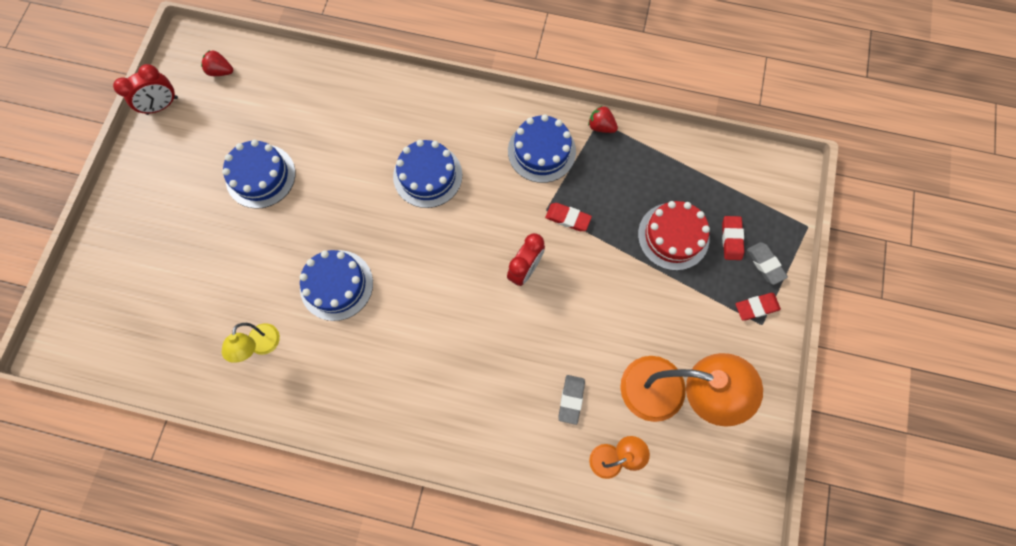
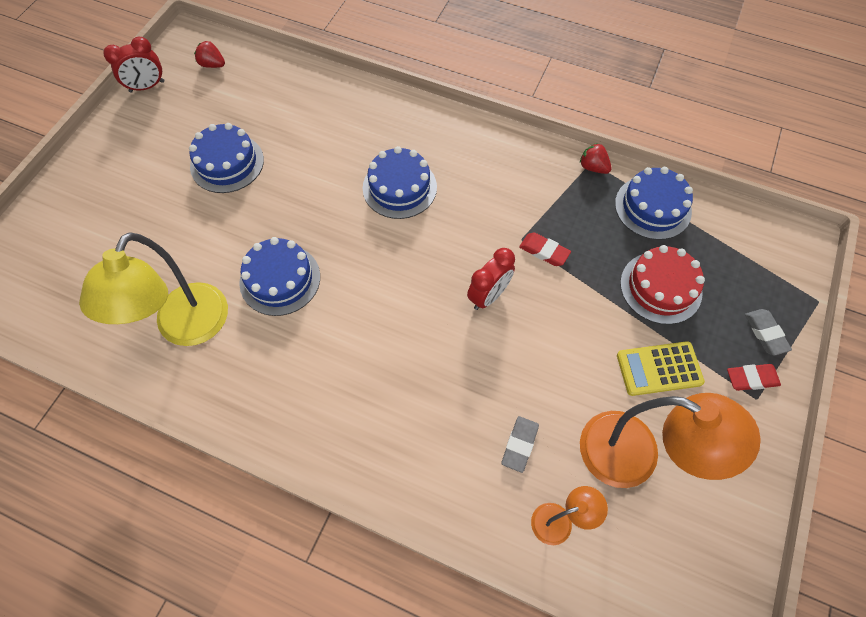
camera: 10 degrees right, 10 degrees down
(262, 346) = (186, 328): yellow lamp -> yellow lamp, size x2.01
(541, 151) = (525, 182): blue cake -> blue cake (652, 207)
(679, 312) = (659, 369): none -> yellow calculator
(731, 239) = (728, 301): red eraser -> none

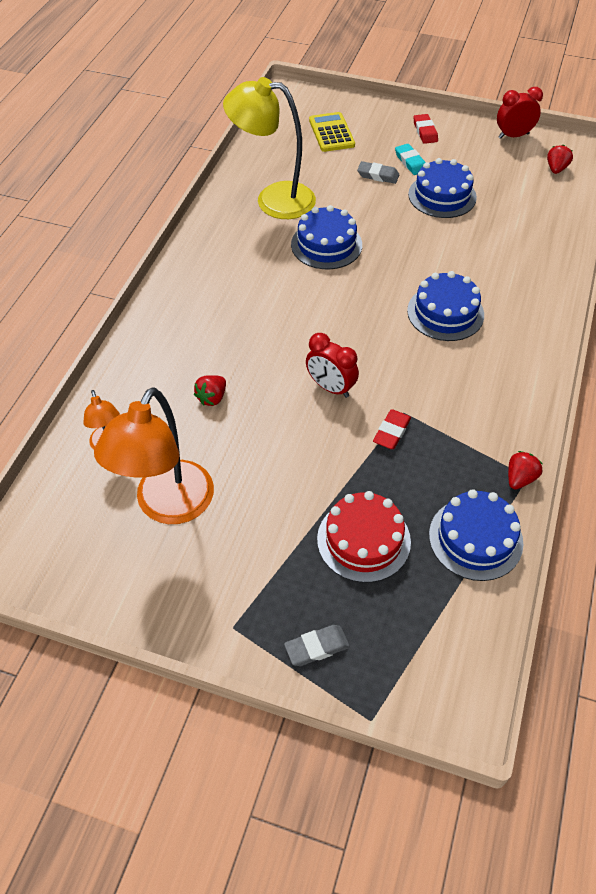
camera: 85 degrees right, 10 degrees down
(147, 87) = (513, 136): red clock -> red clock turned 105 degrees clockwise
(161, 182) = (410, 162): none -> turquoise eraser
(496, 409) = (212, 398): none -> red strawberry
(519, 445) = (179, 415): grey eraser -> grey eraser (378, 175)
(659, 369) = (263, 532): yellow calculator -> yellow calculator (331, 133)
(751, 378) = (257, 624): red eraser -> red eraser (425, 131)

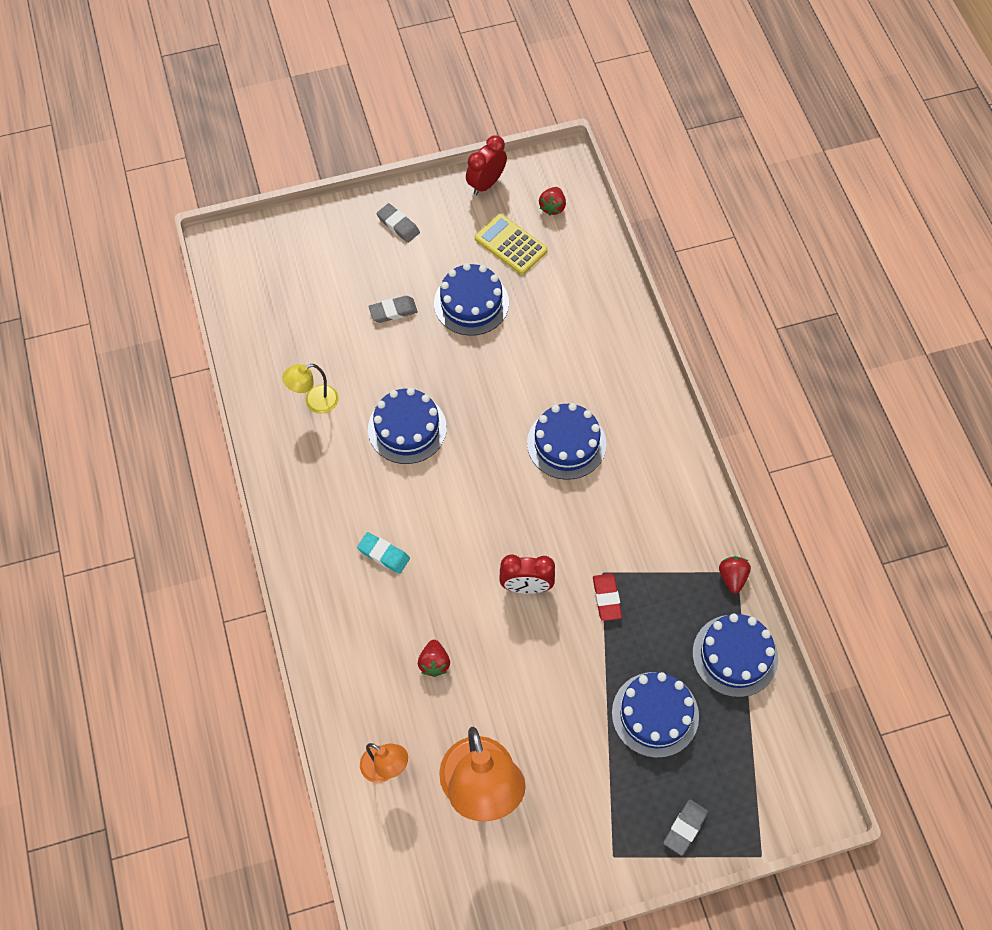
camera: 35 degrees left, 10 degrees up
(273, 199) = (314, 402): yellow lamp -> yellow lamp, size x0.50
(331, 133) = (306, 279): yellow calculator -> yellow calculator (511, 244)
(363, 540) = (655, 714): red cake -> blue cake
(410, 162) = (412, 275): turquoise eraser -> turquoise eraser (383, 554)
(425, 131) = (398, 225): red eraser -> grey eraser
(556, 169) = (552, 207): red strawberry -> red strawberry turned 150 degrees counterclockwise

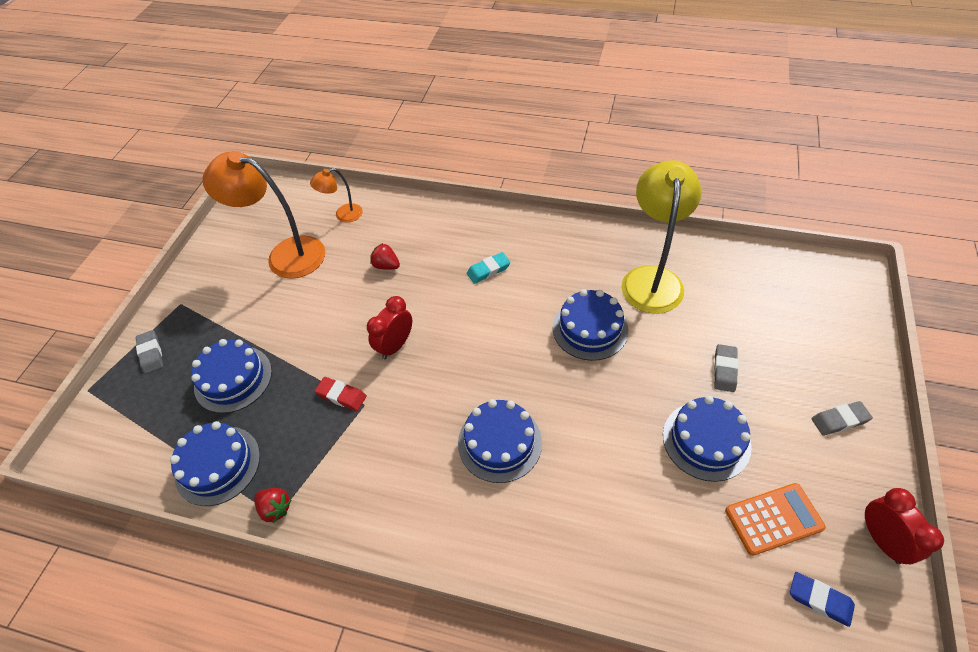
camera: 125 degrees right, 10 degrees down
(314, 402) = (651, 278): yellow lamp -> yellow lamp, size x2.01
(511, 244) = (773, 519): yellow calculator -> orange calculator
(552, 207) = (819, 600): red strawberry -> blue eraser

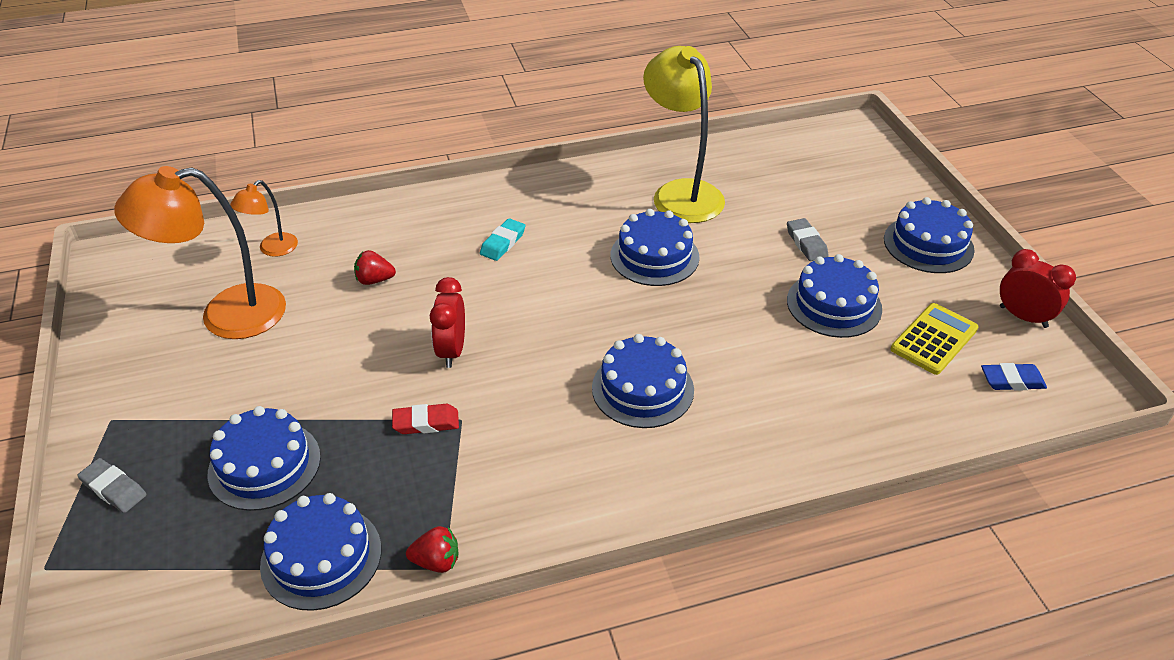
camera: 35 degrees left, 10 degrees down
(773, 519) = (934, 339): orange calculator -> yellow calculator
(839, 420) = (928, 244): grey eraser -> blue cake

